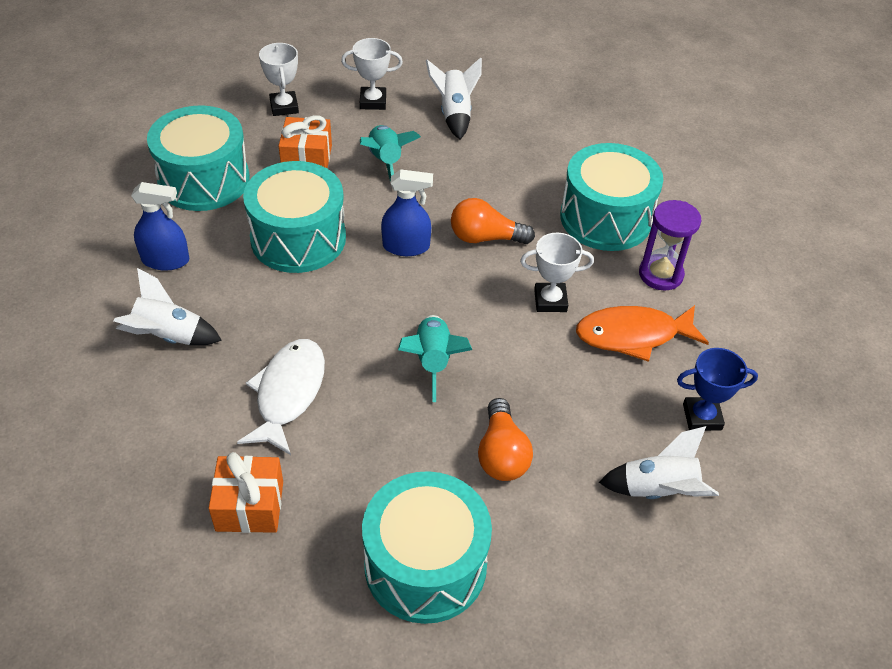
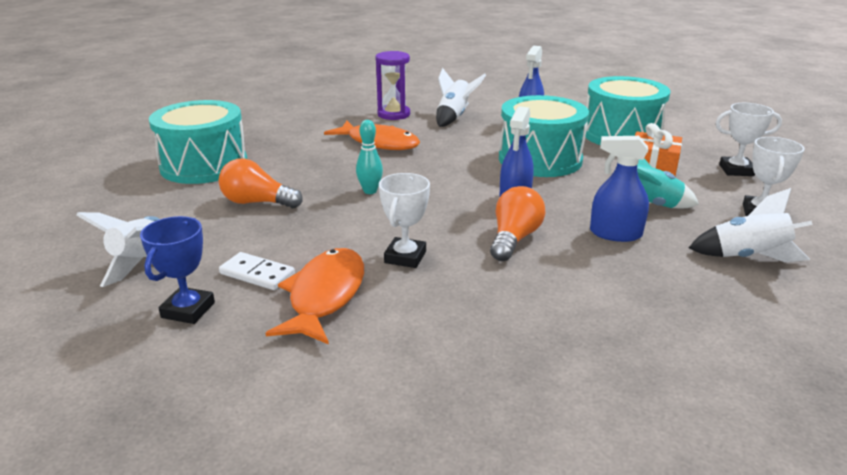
camera: 110 degrees right, 20 degrees down
(250, 506) = (302, 127): orange gift -> none
(288, 393) = (379, 143): white fish -> orange fish
(433, 361) = (370, 191): turquoise rocket -> turquoise bowling pin
(448, 179) = (615, 234): none -> blue spray bottle
(605, 218) = (525, 326): turquoise drum -> none
(629, 393) = (257, 274): none -> white domino
(660, 274) = (404, 344): purple hourglass -> purple hourglass (393, 114)

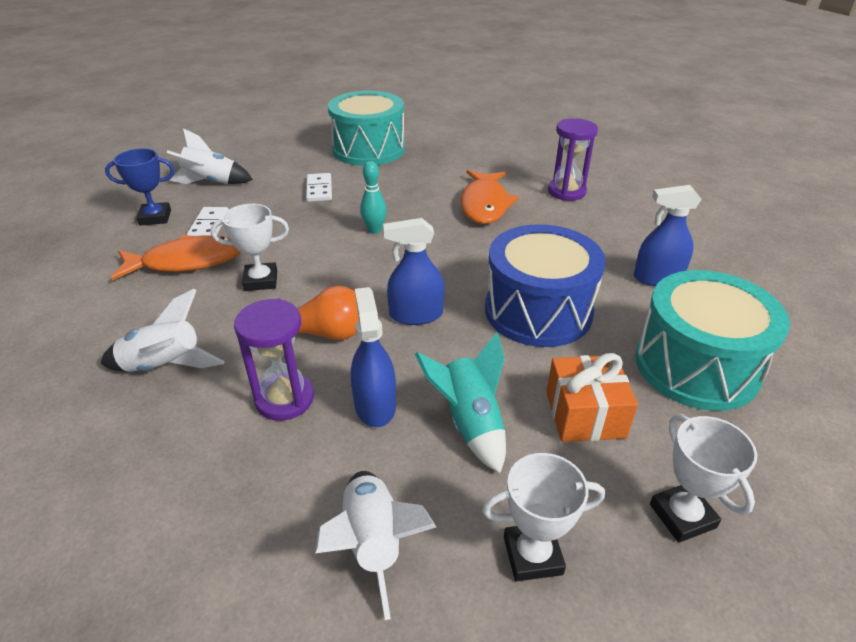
camera: 65 degrees right, 10 degrees up
(257, 202) = (319, 190): orange light bulb -> white domino
(454, 117) = (602, 226): white rocket -> white rocket (164, 367)
(540, 159) = (538, 311): turquoise drum -> blue drum
(591, 268) = (285, 399): none -> purple hourglass

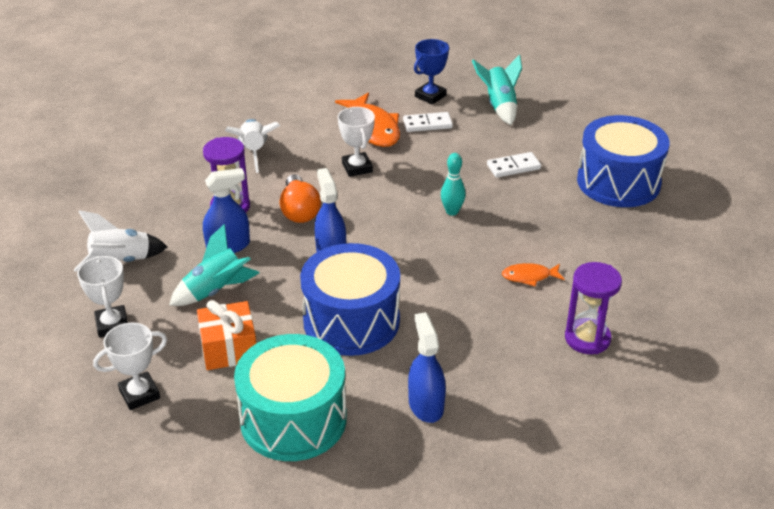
camera: 80 degrees right, 0 degrees up
(155, 217) = (430, 96): blue trophy -> blue trophy turned 60 degrees clockwise
(211, 183) = (499, 106): white rocket -> turquoise rocket
(368, 149) = (618, 182): turquoise drum -> blue drum
(484, 204) = (529, 276): orange fish -> orange fish, size x0.52

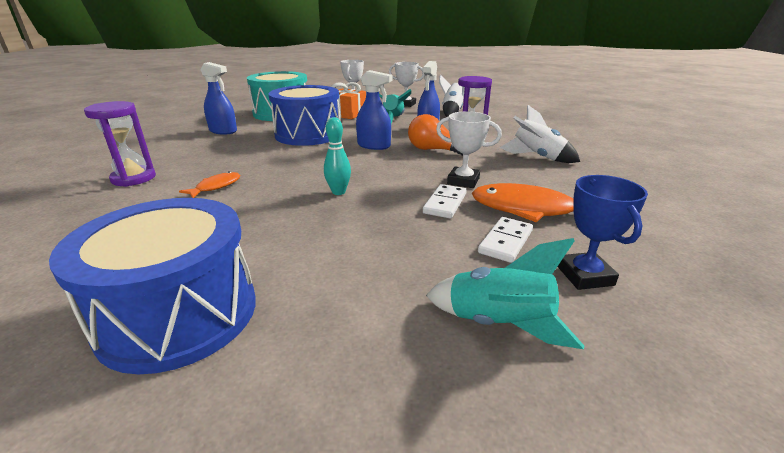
camera: 130 degrees right, 10 degrees down
(513, 167) = (343, 253): white domino -> white domino (445, 203)

